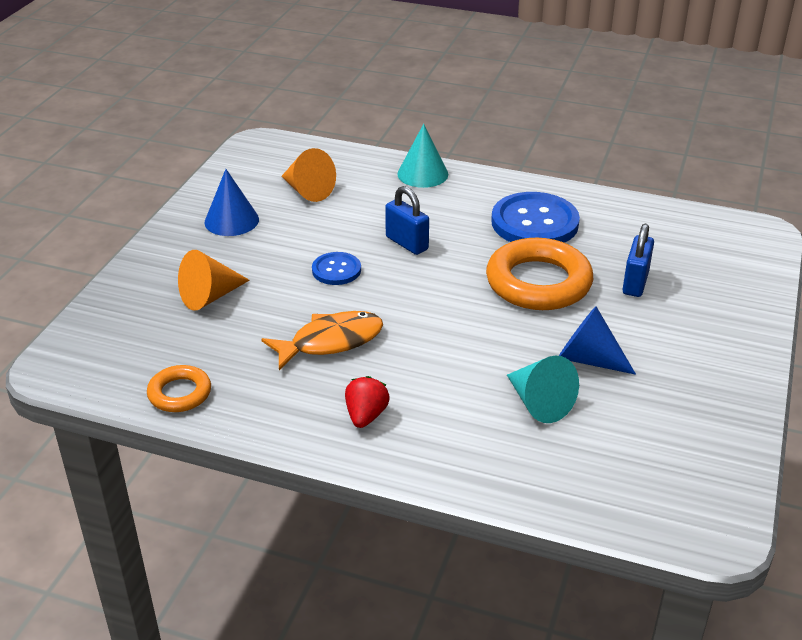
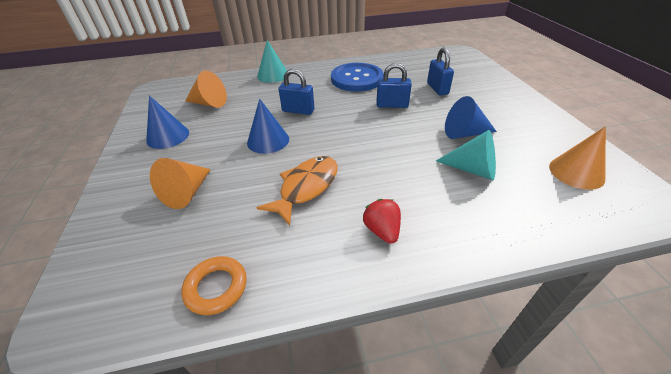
camera: 30 degrees left, 5 degrees up
(336, 270) = (268, 140): blue button -> blue cone
(538, 282) = (392, 105): orange ring -> blue padlock
(667, 462) = (576, 172): none -> orange cone

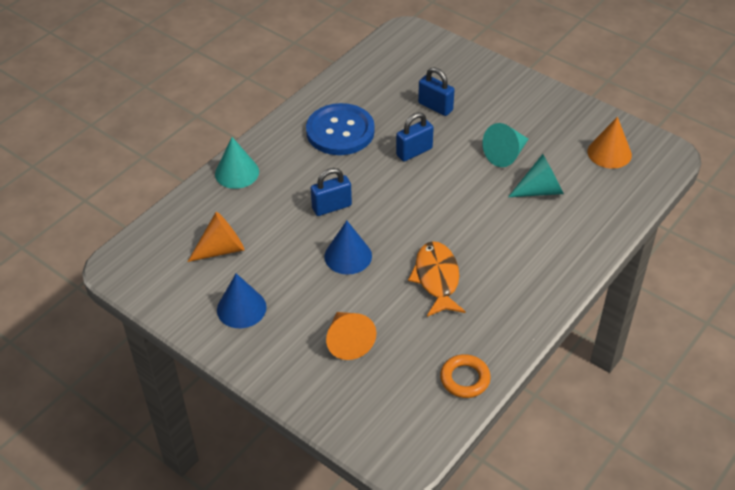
camera: 40 degrees left, 5 degrees up
(382, 230) = (525, 278): red strawberry -> none
(464, 133) = (506, 154): blue cone -> turquoise cone

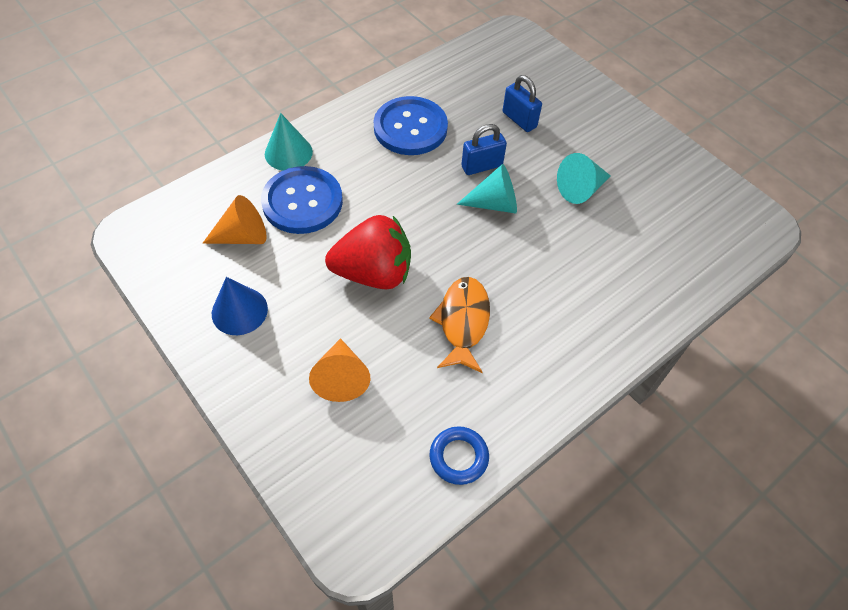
camera: 10 degrees right, 10 degrees up
(264, 211) = (302, 202): none -> blue button
(331, 207) = (374, 212): blue padlock -> none
(348, 256) = (374, 273): blue cone -> red strawberry
(465, 379) = (458, 457): orange ring -> blue ring
(540, 190) = (608, 239): turquoise cone -> turquoise cone (494, 204)
(609, 153) = (697, 210): orange cone -> none

